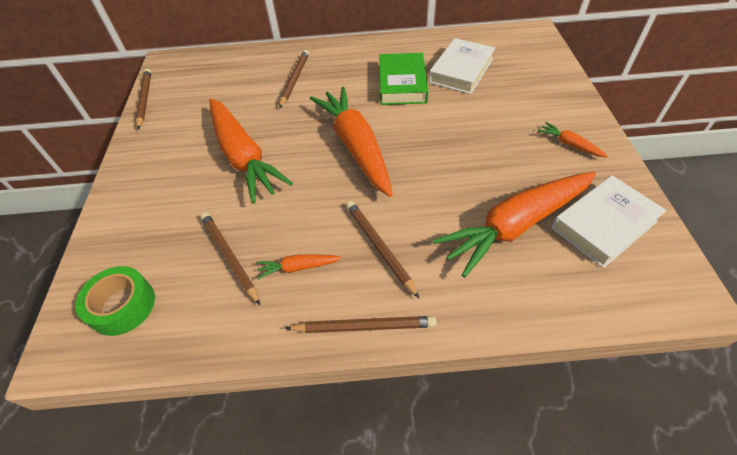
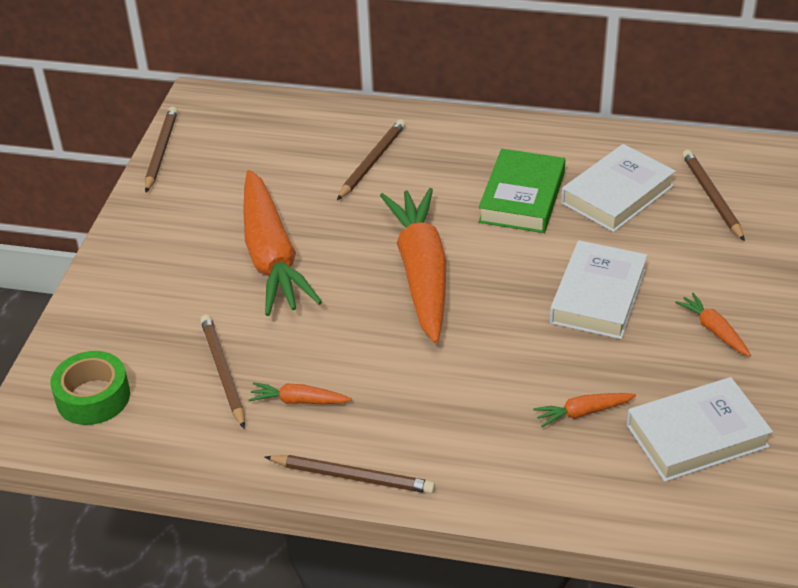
camera: 15 degrees right, 10 degrees down
(379, 247) = (403, 400): brown pencil -> brown pencil (712, 197)
(482, 137) = (598, 296): none -> white book
(515, 225) = (583, 413): orange carrot -> orange carrot, size x0.42

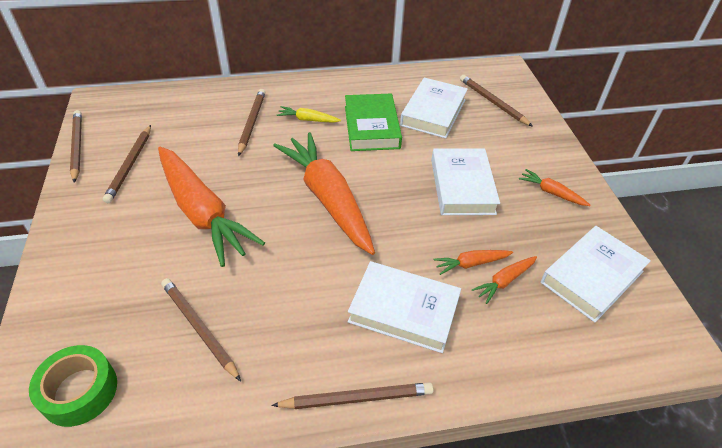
camera: 25 degrees left, 5 degrees up
(212, 185) = (130, 165): none -> brown pencil
(299, 401) = (278, 337): orange carrot -> orange carrot (471, 264)
(444, 172) = (308, 120): none -> yellow carrot
(446, 411) = (404, 310): none -> white book

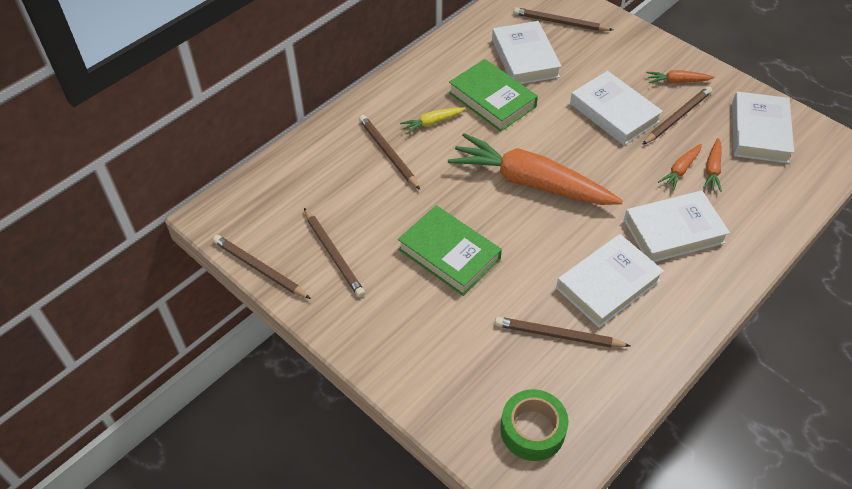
camera: 35 degrees left, 5 degrees up
(202, 212) = (449, 254): orange carrot -> green book
(291, 316) = (608, 284): none -> white book
(356, 398) = (707, 306): brown pencil -> brown pencil (677, 117)

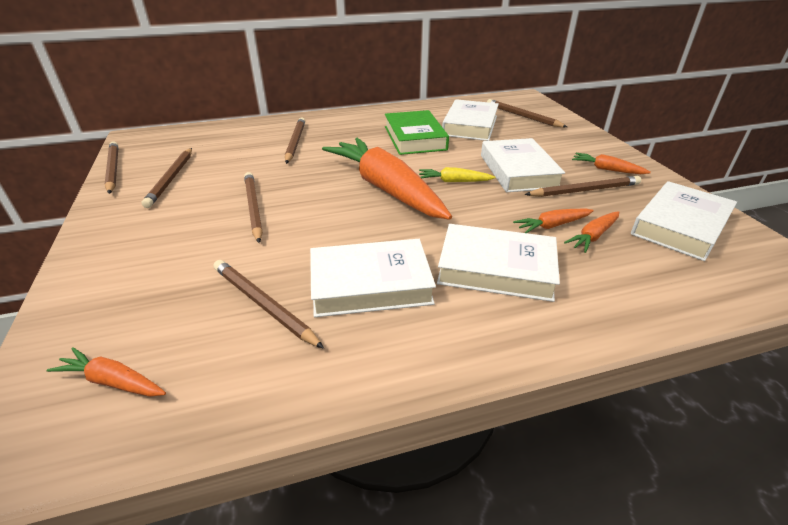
camera: 30 degrees right, 15 degrees down
(432, 123) = (351, 137): yellow carrot -> yellow carrot (454, 181)
(449, 254) = (253, 208): green book -> brown pencil
(532, 430) = (113, 381): green tape -> orange carrot

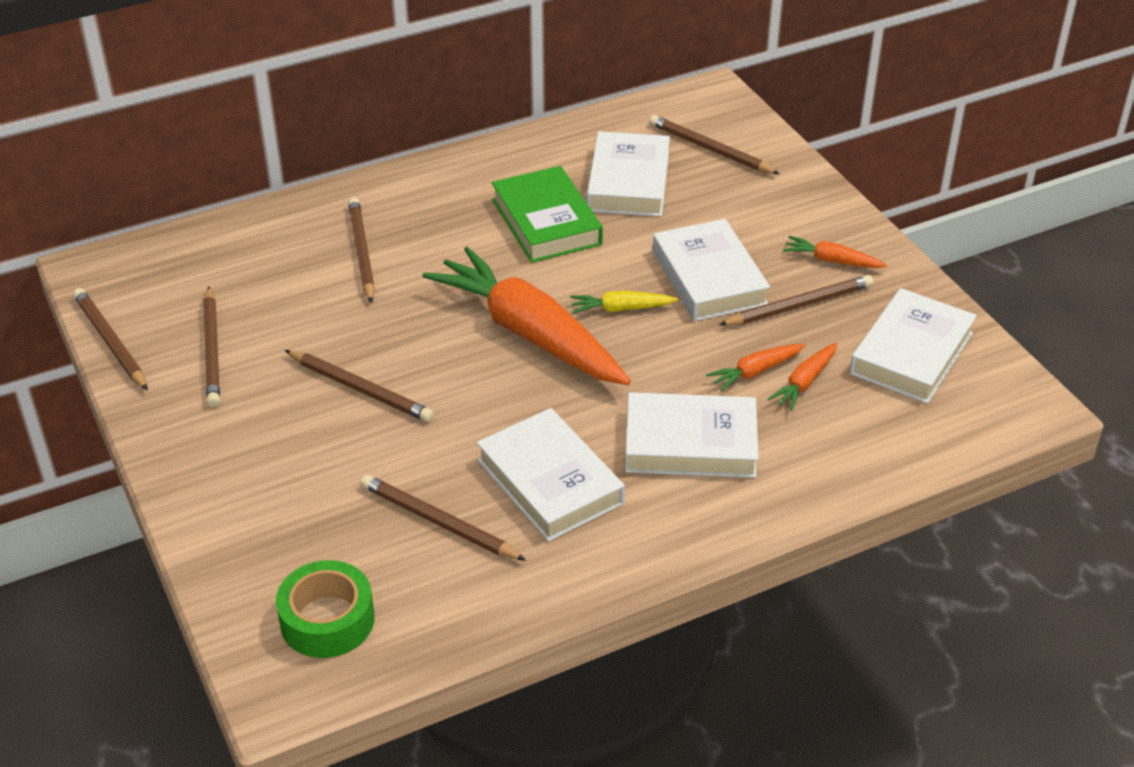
camera: 10 degrees left, 5 degrees up
(113, 381) = (327, 620): orange carrot -> green tape
(253, 208) = (360, 389): brown pencil -> brown pencil turned 150 degrees clockwise
(370, 284) = (550, 482): white book -> white book turned 75 degrees clockwise

